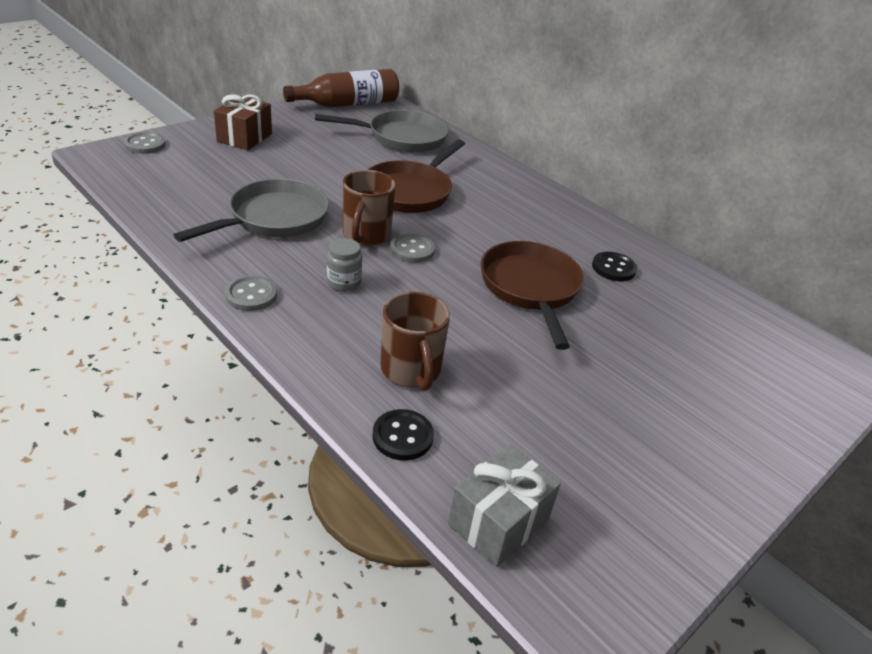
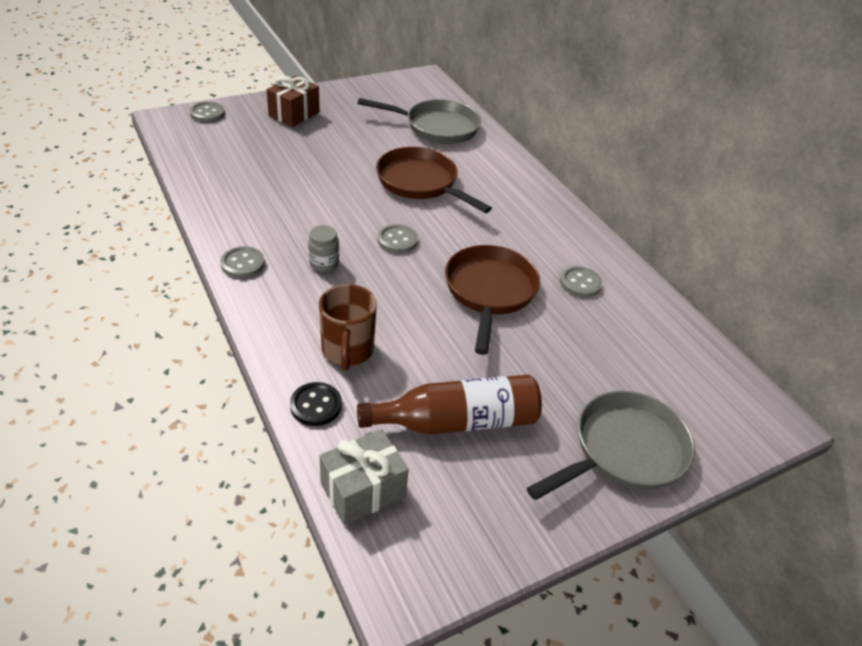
camera: 15 degrees right, 5 degrees up
(274, 219) = (288, 196): grey pan -> grey pan (624, 451)
(347, 104) = (401, 87): brown bottle -> brown bottle (456, 421)
(366, 236) = (362, 222): brown mug -> none
(410, 191) = (421, 183): brown pan -> brown pan turned 90 degrees clockwise
(613, 268) = (580, 283): black button -> grey button

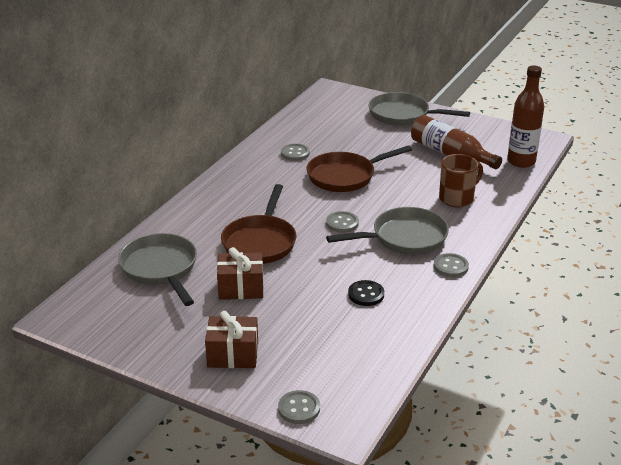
camera: 120 degrees left, 10 degrees down
(316, 405) = (502, 191): black button -> black button (366, 294)
(324, 263) = (404, 238): grey jar -> grey pan
(363, 490) = (521, 161): grey gift -> brown bottle
(365, 147) = (241, 288): none -> brown gift

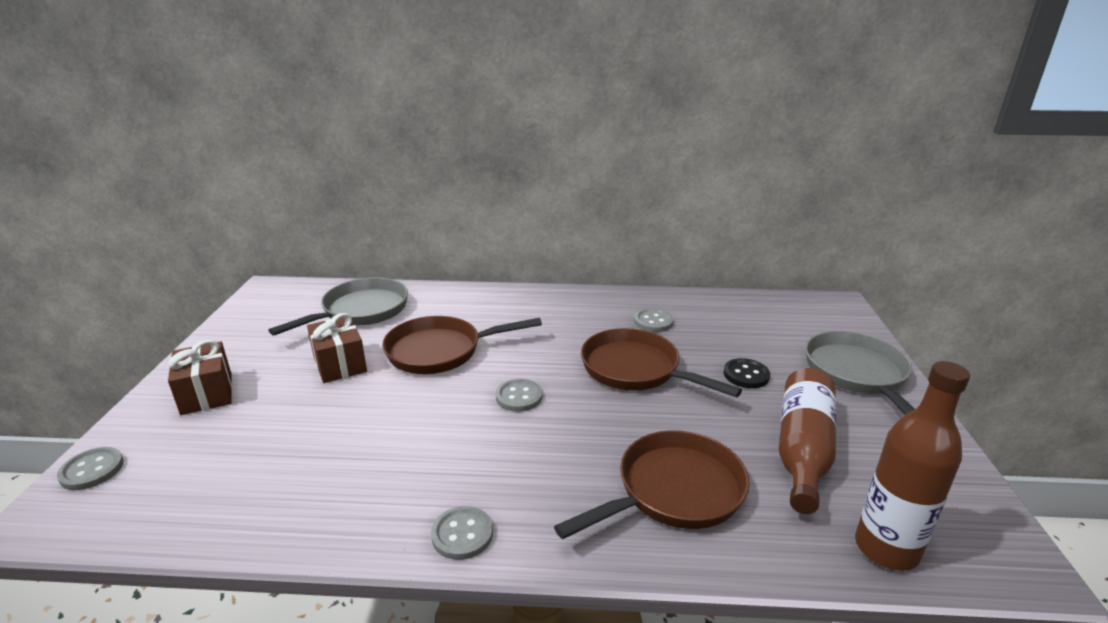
camera: 65 degrees right, 5 degrees down
(366, 294) = (354, 462): black button -> black button (746, 375)
(404, 238) = (516, 462): grey pan -> none
(457, 198) = (673, 491): brown mug -> brown pan

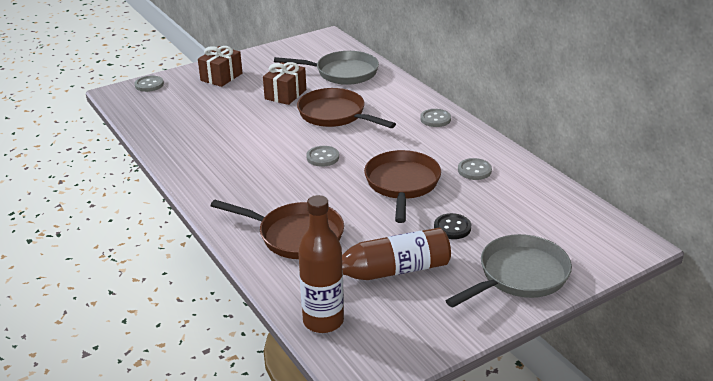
camera: 55 degrees right, 5 degrees up
(462, 534) = (201, 187): grey button -> grey button (435, 119)

